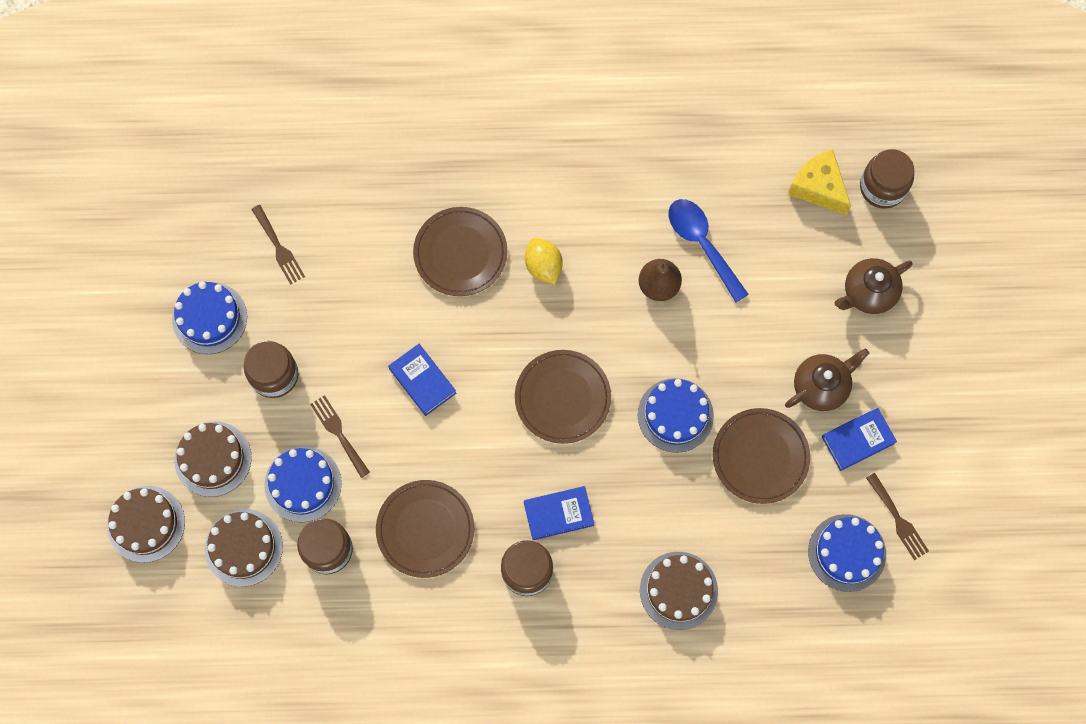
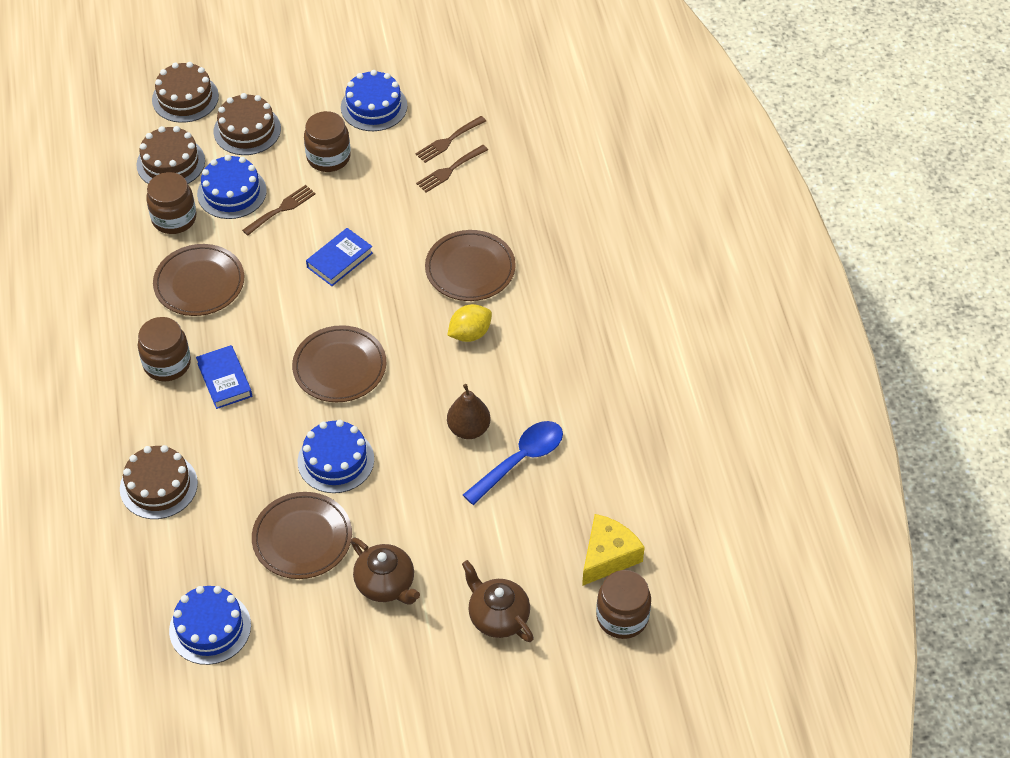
camera: 80 degrees right, 20 degrees down
(858, 440) = (332, 624): blue book -> none
(898, 520) = (250, 672): brown fork -> brown fork (450, 170)

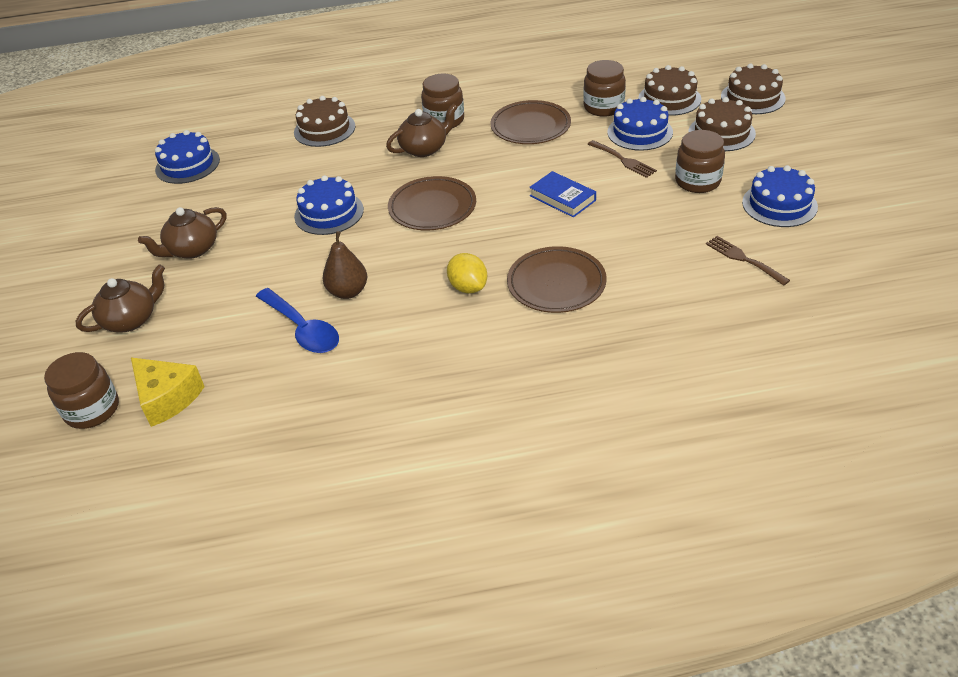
camera: 95 degrees right, 10 degrees down
(224, 380) = (424, 149): blue book -> brown teapot
(302, 538) = (254, 201): brown plate -> none
(450, 170) = (698, 262): brown fork -> none

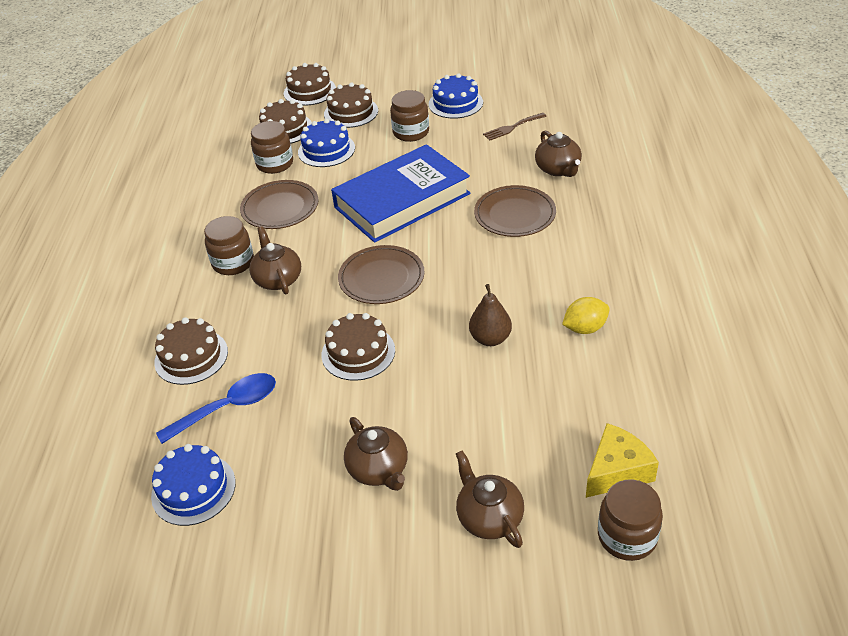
camera: 80 degrees left, 0 degrees up
(302, 329) = (537, 370): blue spoon -> blue spoon (228, 408)
(329, 213) = (358, 352): blue cake -> brown cake
(468, 287) = (505, 262): yellow lemon -> yellow lemon (585, 328)
(562, 198) = (402, 200): blue book -> blue book, size x2.31
(623, 160) = (363, 163): brown fork -> none
(661, 310) = (558, 169): none -> brown teapot

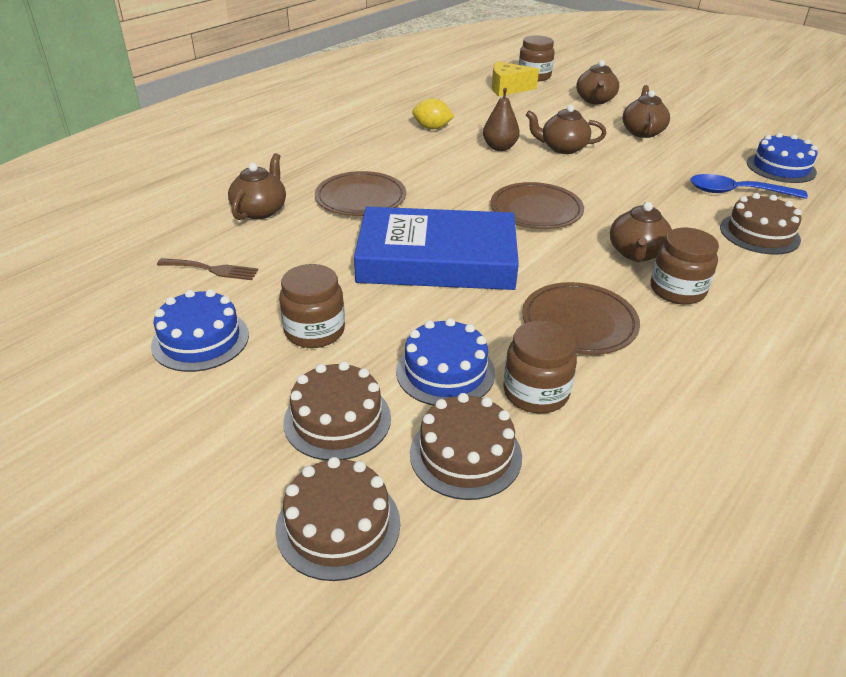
camera: 145 degrees left, 5 degrees down
(358, 352) = (605, 179): brown cake -> none
(434, 377) = (562, 148): none -> brown teapot

